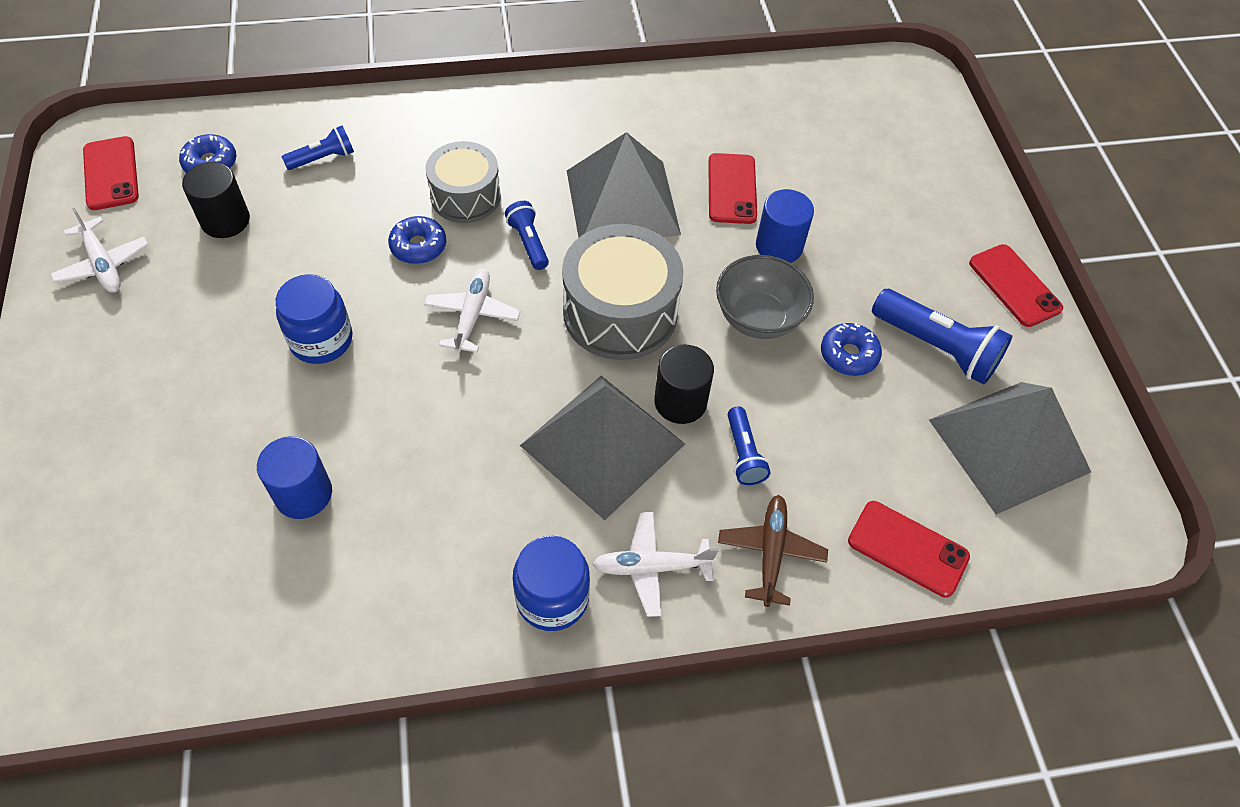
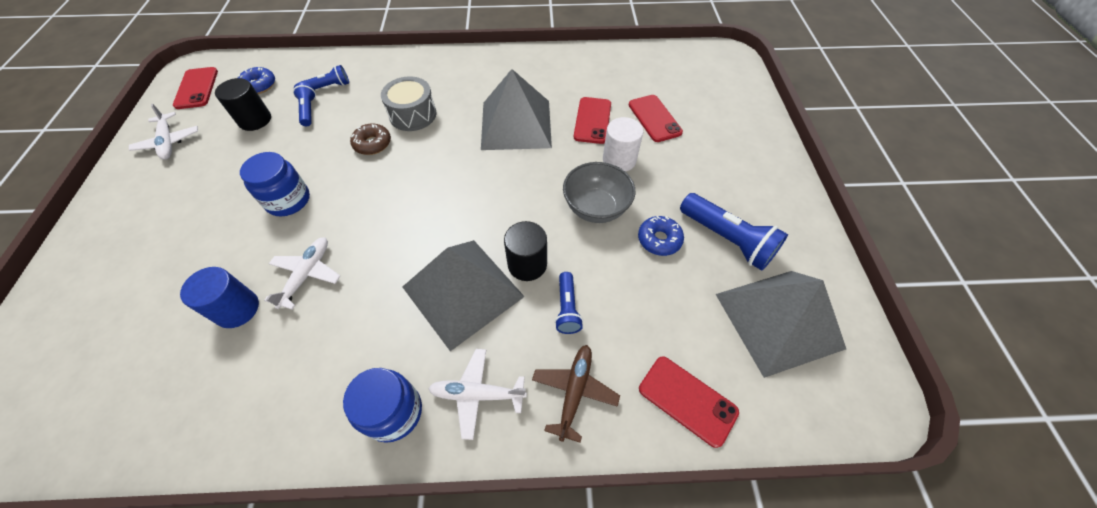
camera: 10 degrees right, 0 degrees up
(418, 246) = (372, 144): blue donut -> brown donut
(472, 316) = (395, 192): white plane -> white plane (307, 275)
(528, 242) = (446, 146): blue flashlight -> blue flashlight (308, 110)
(620, 312) = (498, 197): grey drum -> none
(779, 246) = (619, 160): blue cylinder -> white cylinder
(1014, 286) = (790, 199): red phone -> red phone (654, 118)

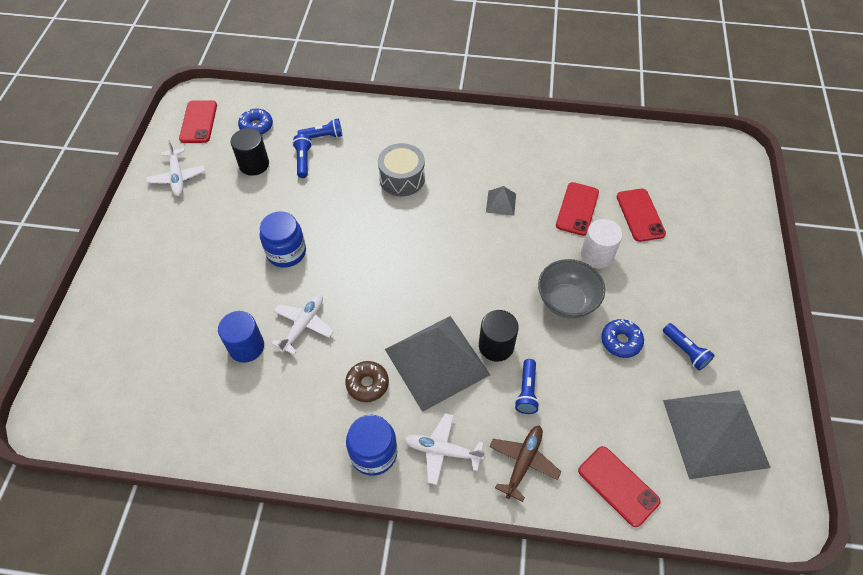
camera: 10 degrees right, 0 degrees up
(372, 144) = (363, 205): brown donut -> brown donut (367, 384)
(516, 124) = (501, 203): grey pyramid -> grey pyramid, size x0.42
(727, 239) = (685, 351): blue flashlight -> blue flashlight, size x0.57

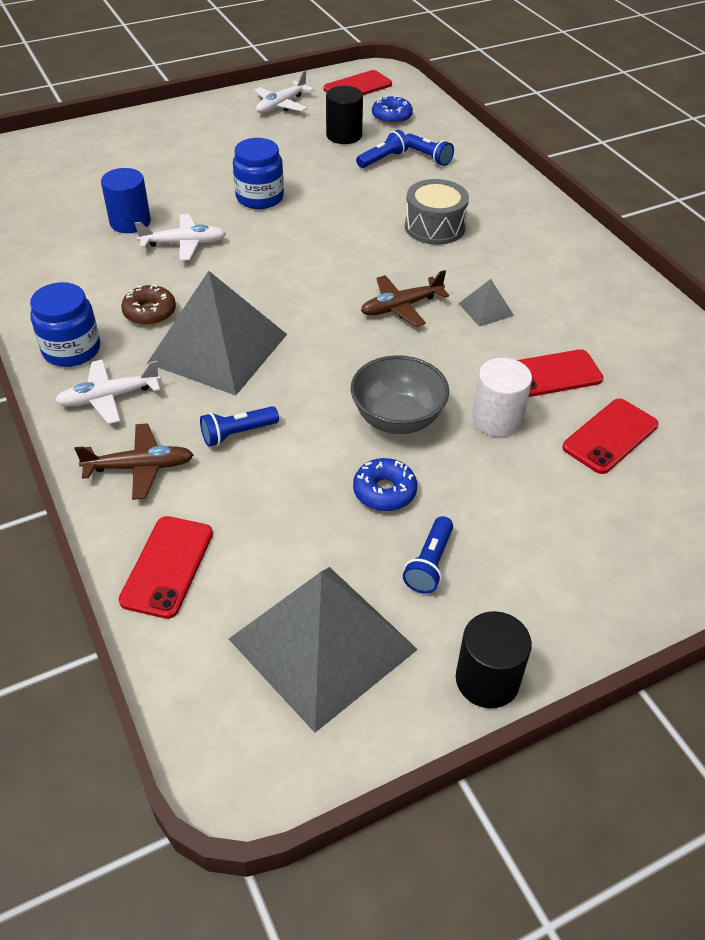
camera: 55 degrees right, 10 degrees down
(442, 451) = (109, 397): white plane -> white plane turned 90 degrees counterclockwise
(468, 241) = (401, 307): none -> brown plane
(496, 346) = (278, 384): black cylinder -> black cylinder (487, 680)

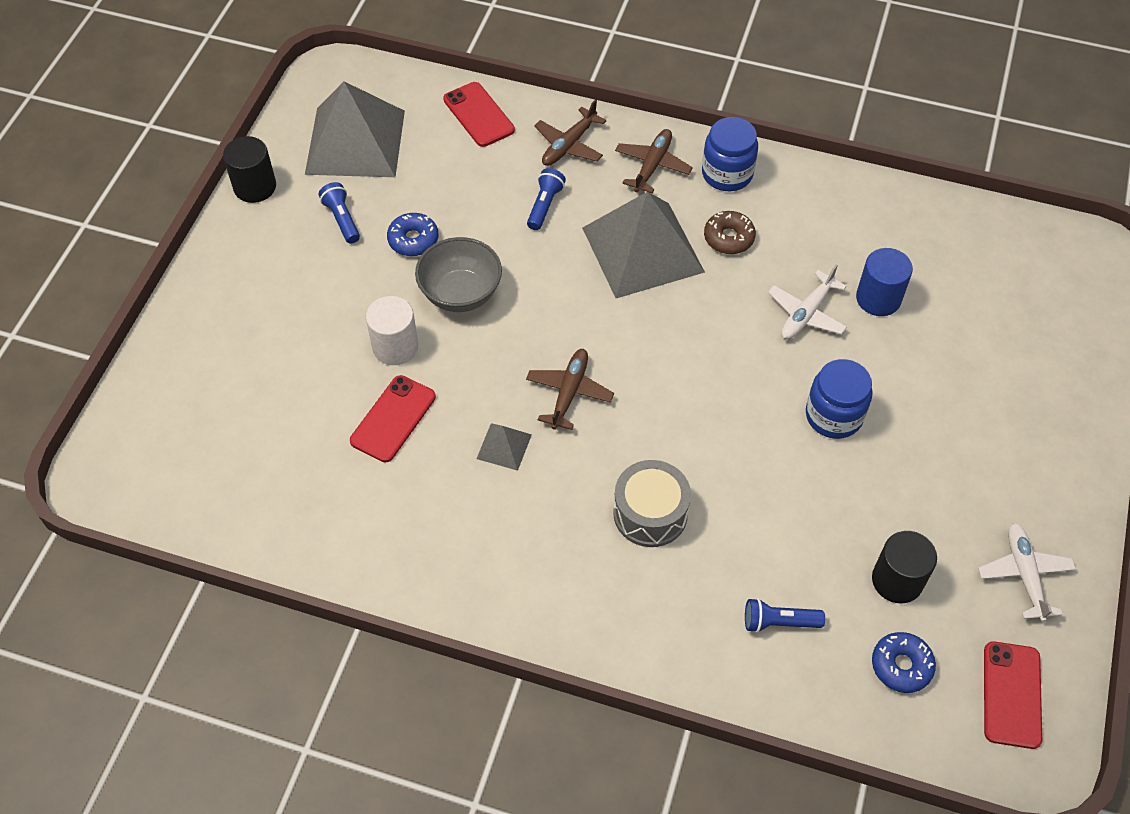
camera: 135 degrees right, 10 degrees up
(109, 397) = (652, 166): white plane -> brown plane
(382, 159) = (813, 575): blue flashlight -> none
(610, 436) = (306, 395): red phone -> none

